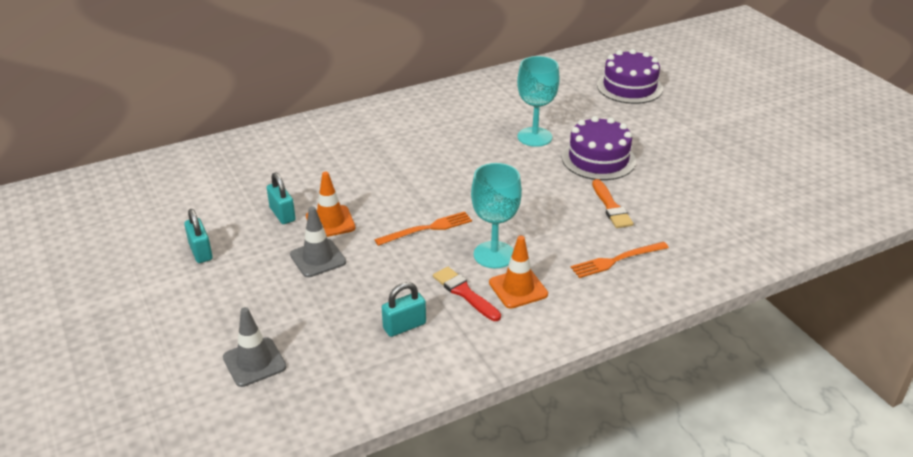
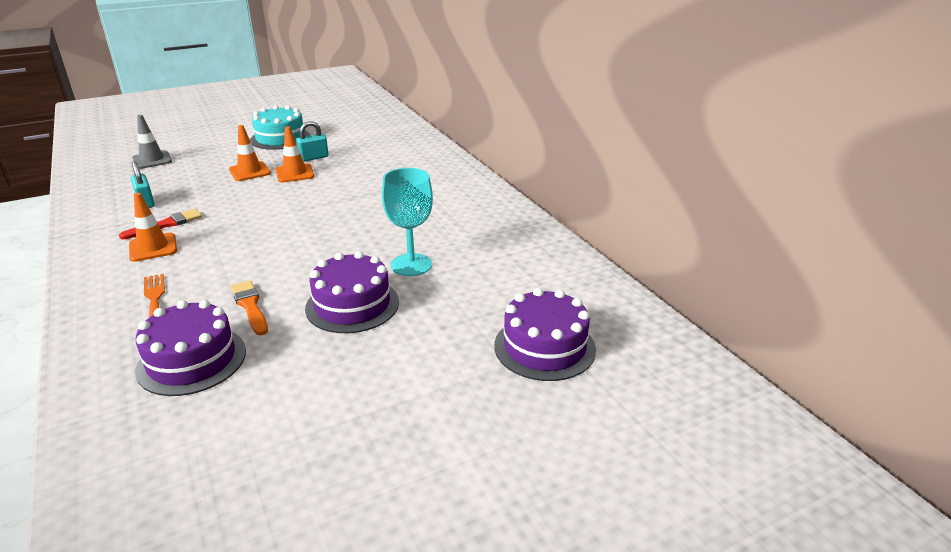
camera: 90 degrees right, 5 degrees down
(201, 252) = (280, 138): turquoise padlock -> turquoise cake
(318, 258) = (249, 171): grey traffic cone -> orange traffic cone
(427, 229) = (265, 209): orange fork -> none
(494, 255) = (208, 238): turquoise goblet -> none
(611, 207) = (250, 306): orange brush -> orange brush turned 75 degrees clockwise
(687, 221) = (192, 360): none -> purple cake

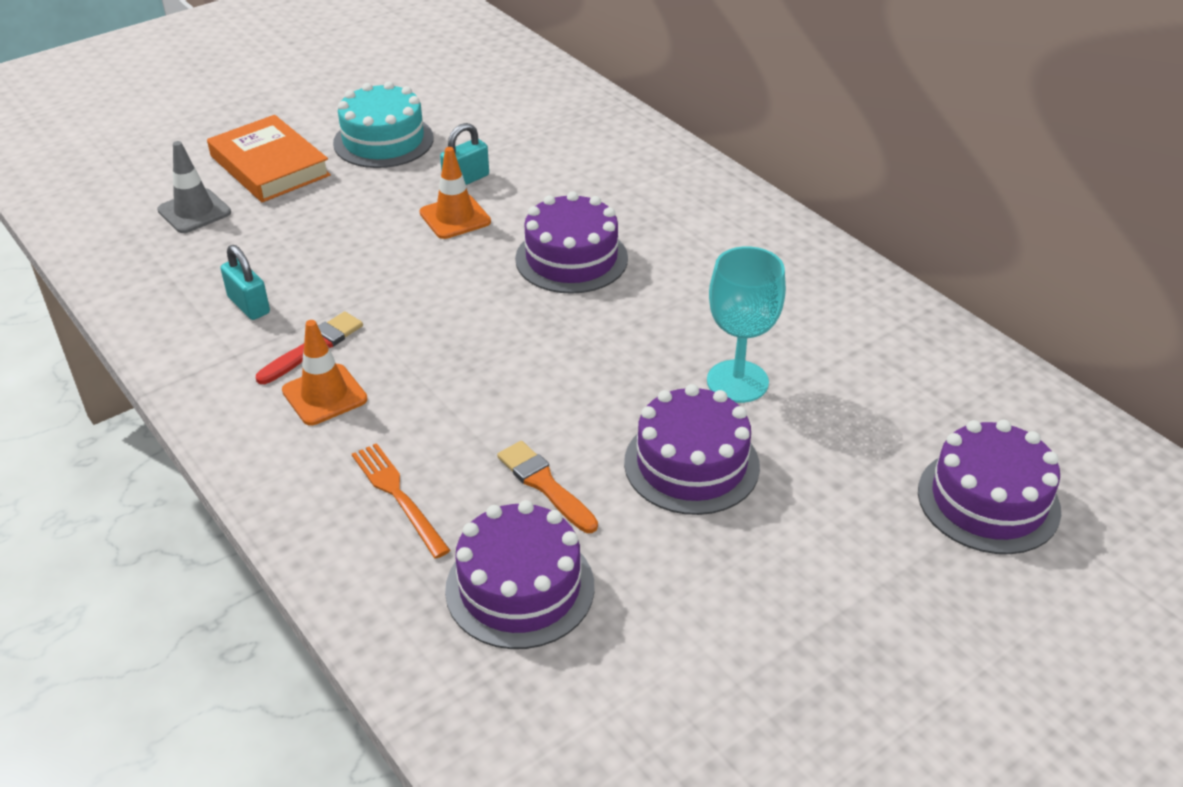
camera: 10 degrees left, 10 degrees up
(209, 144) = (270, 166): none -> orange book
(249, 171) = (378, 221): orange traffic cone -> none
(349, 197) = (571, 258): none -> purple cake

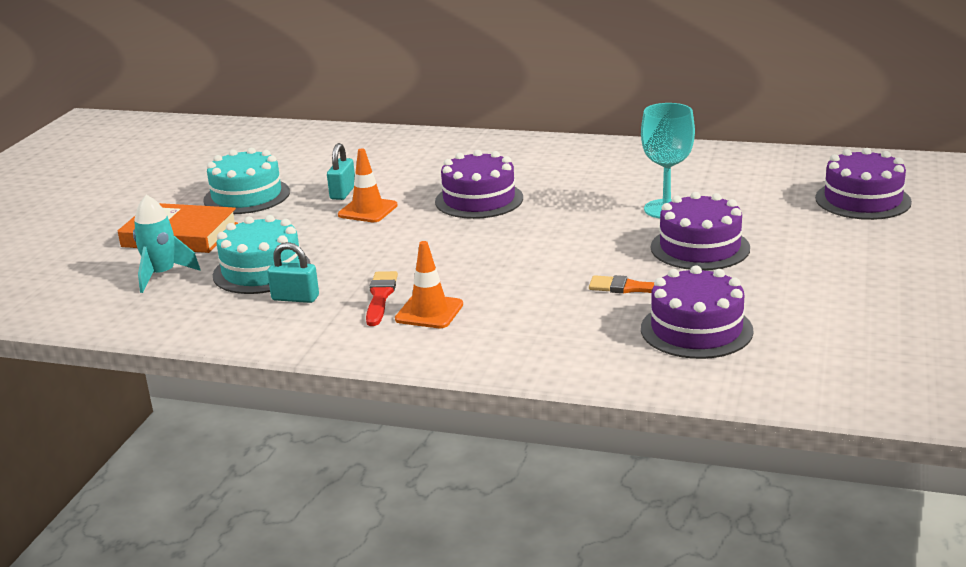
camera: 35 degrees left, 15 degrees down
(194, 211) = (162, 275): grey traffic cone -> turquoise rocket
(270, 251) = (262, 271): none -> turquoise cake
(398, 496) = (559, 329): orange fork -> none

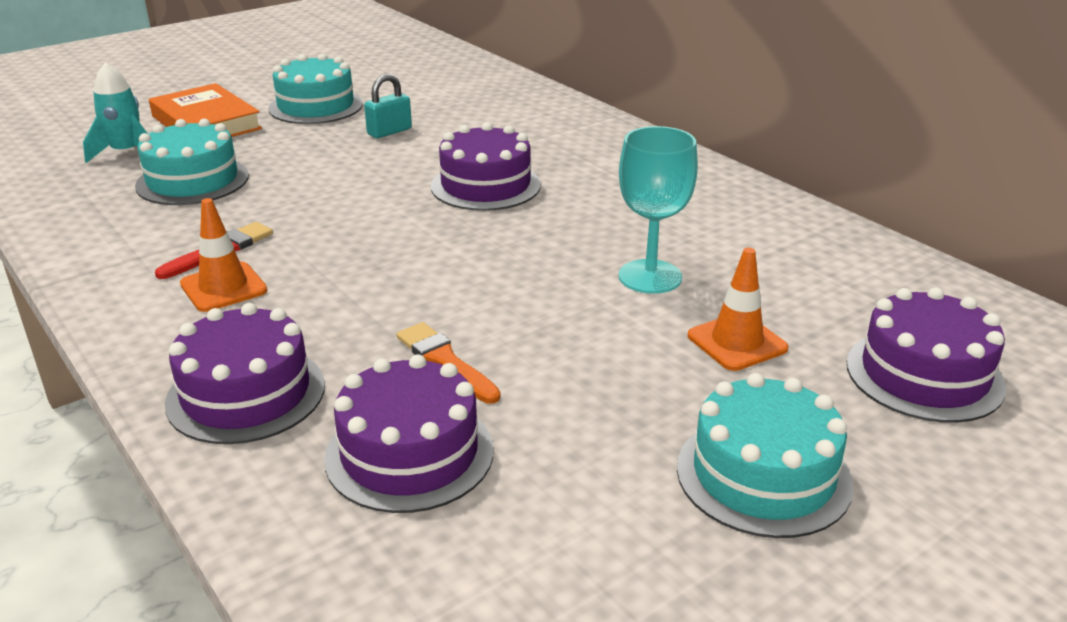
camera: 35 degrees right, 5 degrees up
(295, 298) = (162, 219): turquoise padlock -> none
(367, 210) = (375, 157): orange traffic cone -> orange traffic cone (737, 342)
(700, 248) = (603, 344): purple cake -> purple cake (246, 394)
(862, 266) = (763, 475): none -> turquoise cake

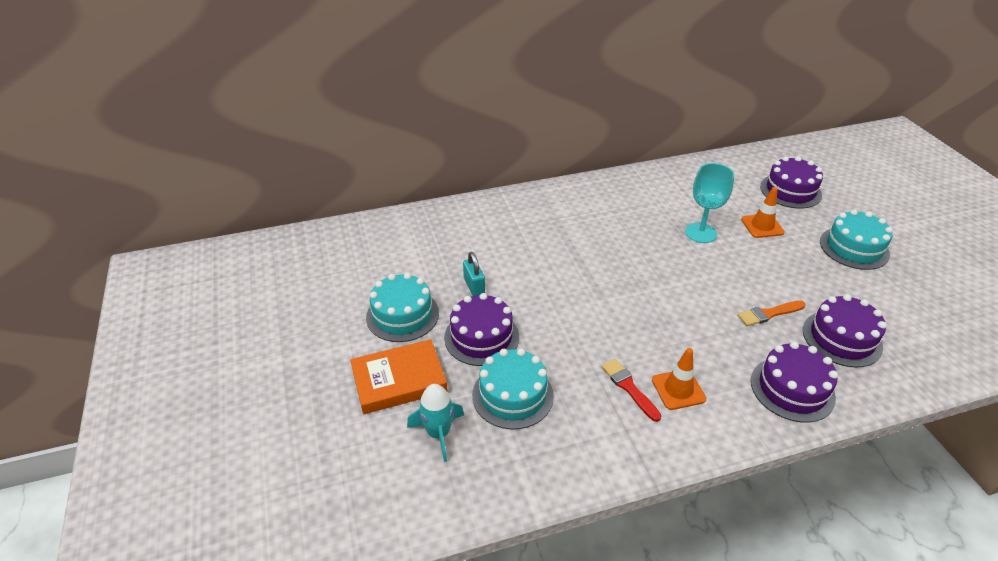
camera: 70 degrees left, 10 degrees up
(485, 185) = (578, 262): purple cake -> purple cake (481, 337)

